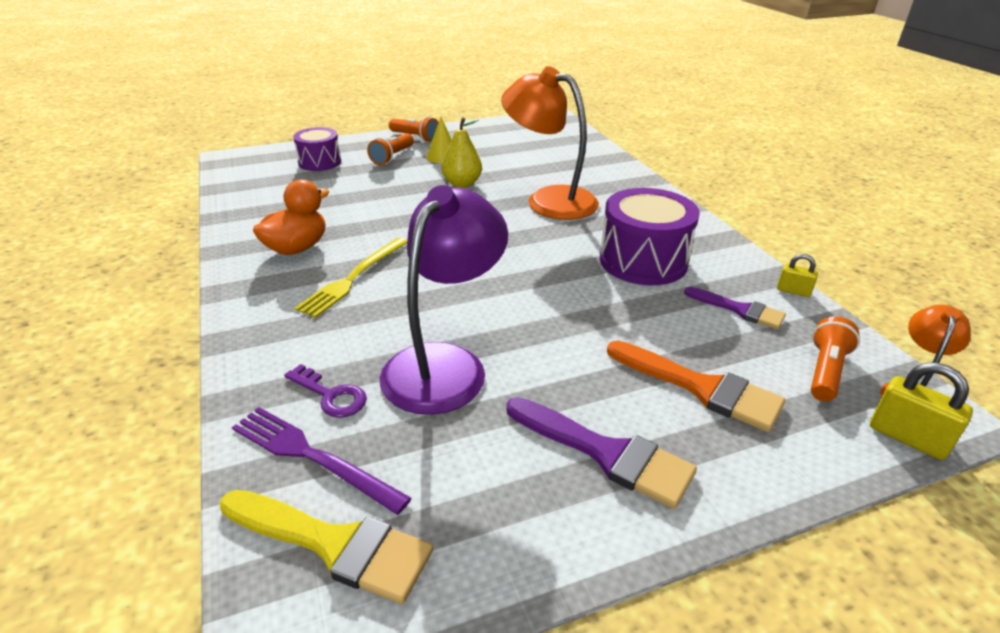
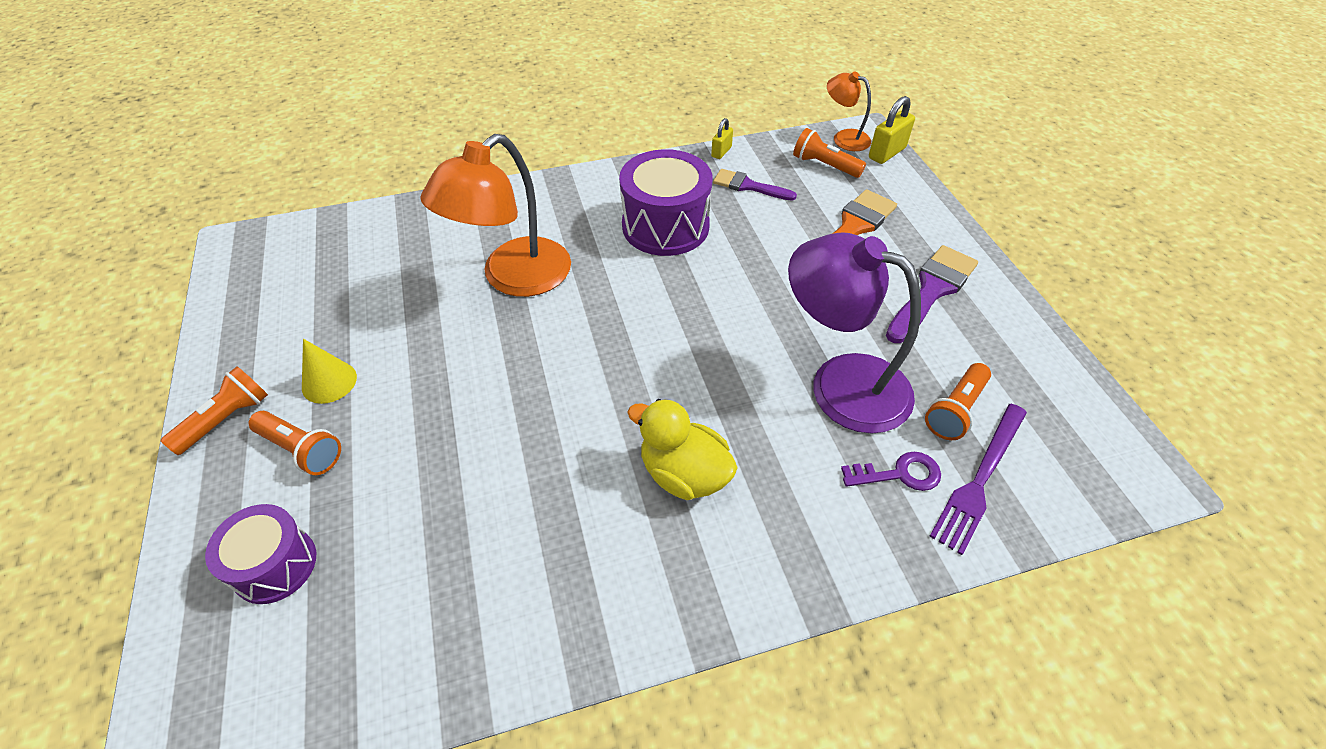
camera: 85 degrees left, 15 degrees up
(297, 248) = (597, 553): orange duck -> none
(330, 395) = (899, 474): purple key -> purple key turned 45 degrees clockwise
(334, 544) = (1062, 452): yellow brush -> none
(353, 278) = (683, 474): yellow fork -> yellow duck
(406, 449) = (955, 410): none -> orange flashlight
(462, 184) = (440, 360): yellow pear -> none
(740, 310) = (748, 186): purple brush -> purple brush turned 105 degrees counterclockwise

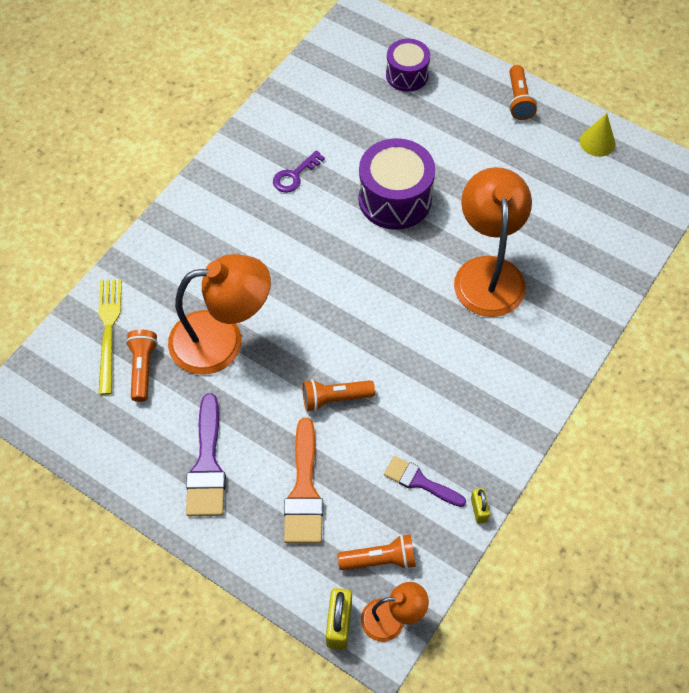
camera: 140 degrees right, 10 degrees up
(301, 450) = (463, 114): orange flashlight -> orange flashlight (335, 398)
(329, 382) = (499, 147): yellow cone -> yellow cone (597, 142)
(665, 226) = (440, 389): purple drum -> purple drum (395, 199)
(683, 474) = (267, 228): yellow duck -> none
(748, 186) = (419, 481): purple brush -> purple brush turned 135 degrees counterclockwise
(841, 383) = (222, 340): purple lamp -> orange lamp
(899, 474) = (154, 304): purple key -> purple key (295, 175)
(980, 479) = (108, 331): purple fork -> yellow fork

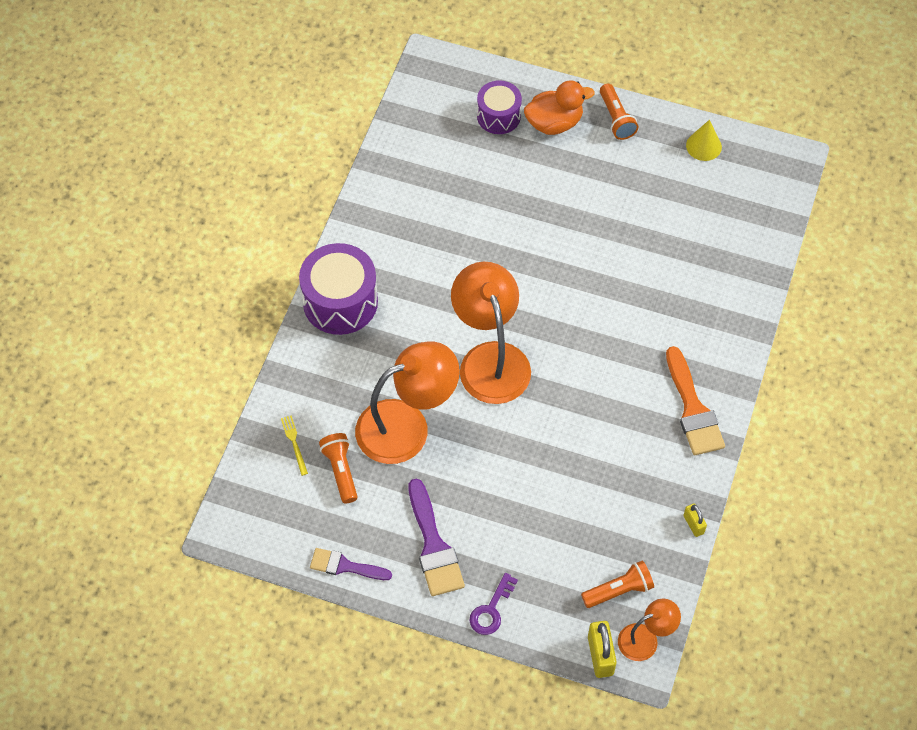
camera: 15 degrees left, 0 degrees up
(108, 331) = (294, 443): yellow fork -> yellow fork, size x0.52
(295, 175) = (421, 246): purple key -> purple key (491, 609)
(304, 491) = (531, 547): orange brush -> orange brush (693, 409)
(335, 398) = (531, 455): orange flashlight -> none
(395, 199) = (527, 248): purple drum -> purple drum (340, 302)
(419, 481) = (633, 512): purple brush -> purple brush (345, 566)
(458, 92) = (554, 123): none -> orange duck
(488, 272) = (637, 301): orange lamp -> orange lamp (490, 359)

